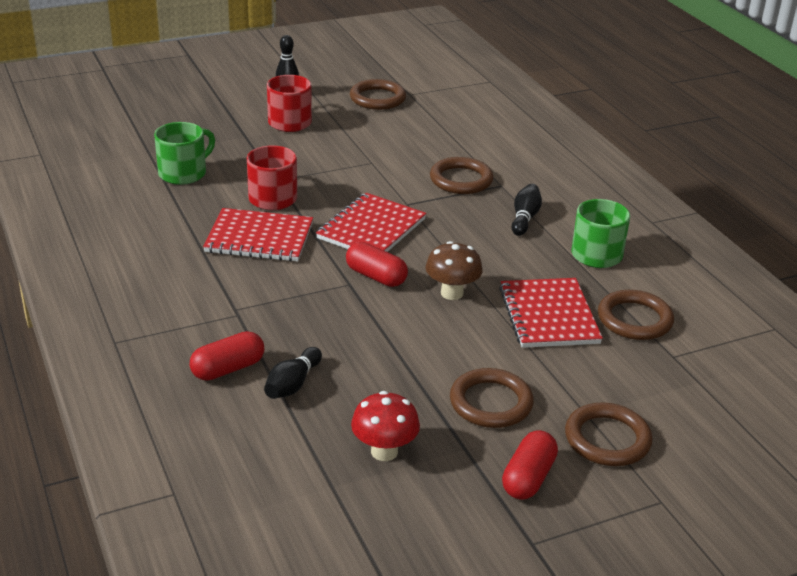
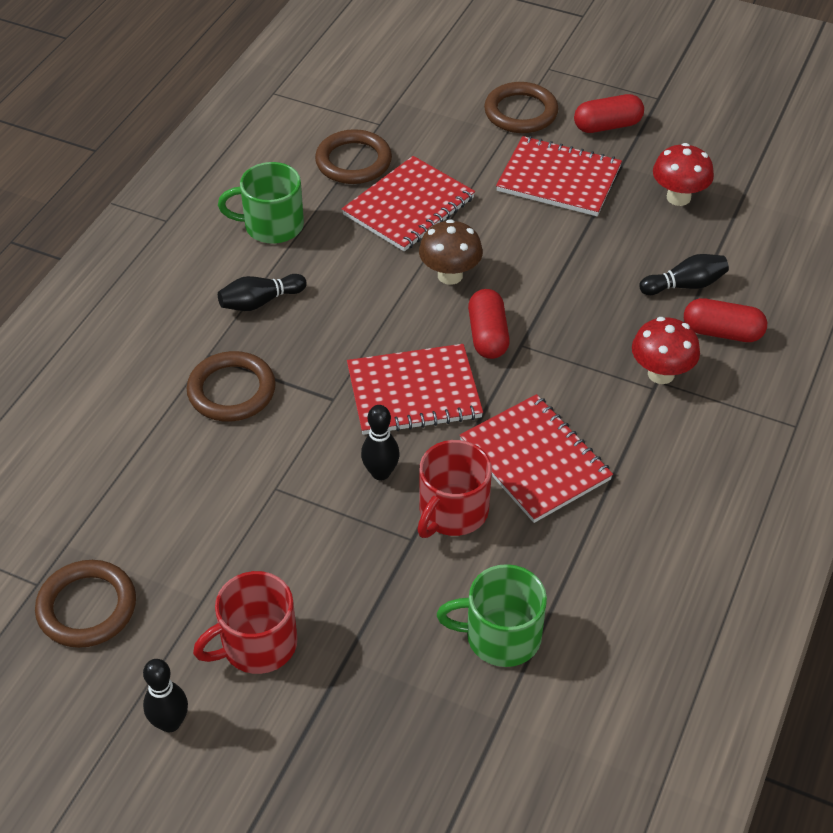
camera: 130 degrees left, 15 degrees up
(240, 319) = (661, 374): none -> red mushroom
(332, 192) = (380, 473): none -> black bowling pin
(491, 403) = (559, 179): brown ring -> red notebook

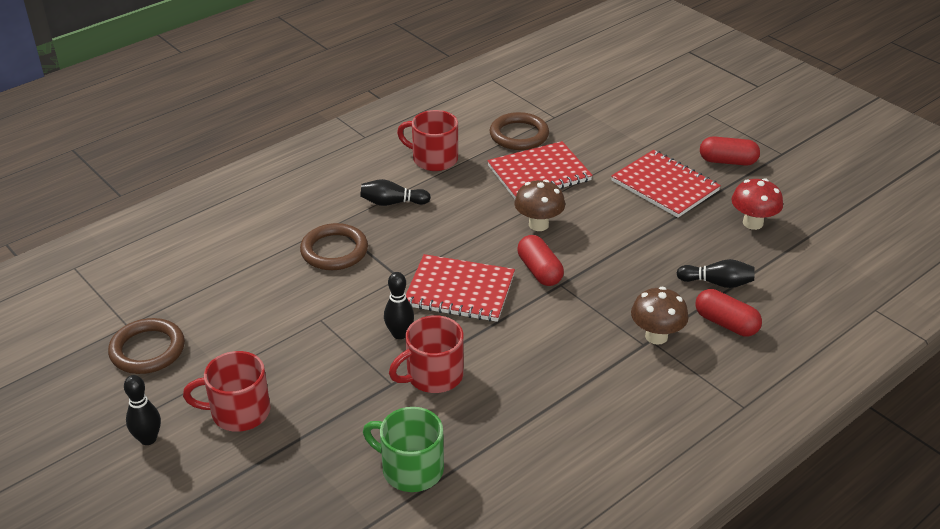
camera: 25 degrees right, 10 degrees down
(271, 225) = (433, 159): green mug -> red mug
(487, 335) = (539, 271): red capsule -> red capsule turned 45 degrees counterclockwise
(521, 112) = (665, 136): brown ring -> none
(535, 460) = (518, 362): red notebook -> none
(661, 374) = (656, 336): red mushroom -> brown mushroom

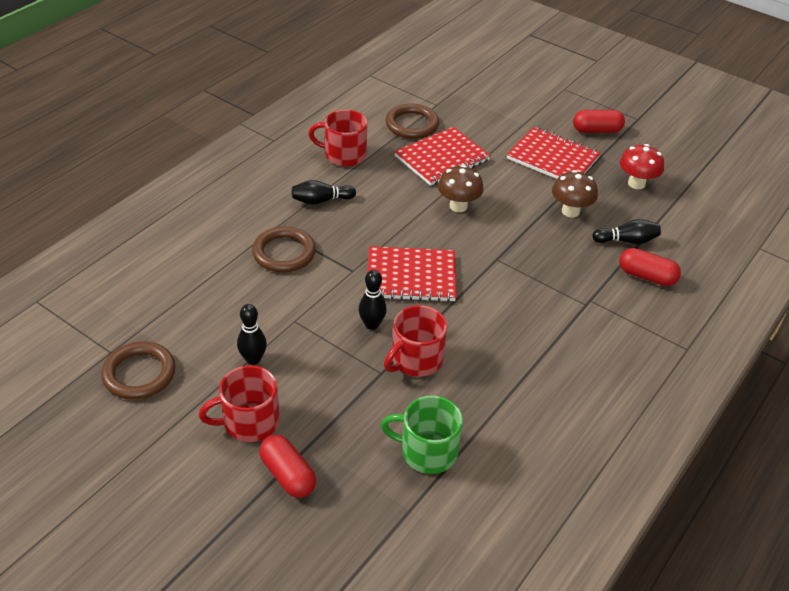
camera: 15 degrees left, 5 degrees up
(148, 439) = (171, 462): black bowling pin -> black bowling pin (253, 359)
(539, 271) = (474, 249): red capsule -> red capsule (288, 475)
(656, 336) = (594, 296): brown mushroom -> brown mushroom (570, 211)

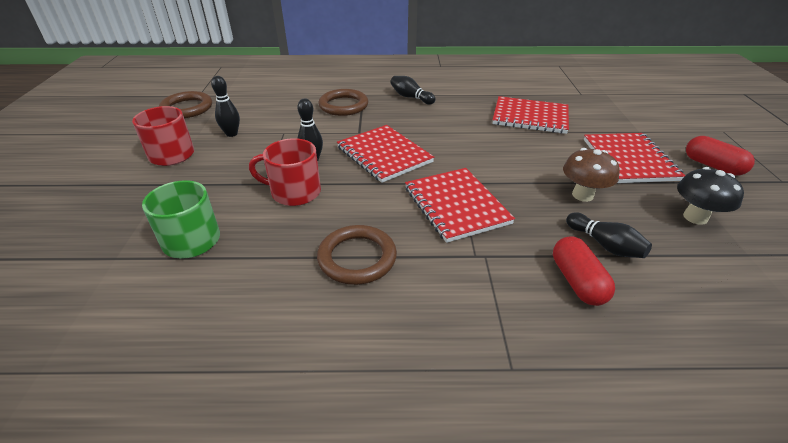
camera: 55 degrees right, 5 degrees down
(288, 475) = (126, 188): red capsule -> none
(344, 155) = (467, 87): red mug -> none
(412, 125) = (541, 94): brown ring -> brown ring (357, 258)
(458, 206) = (491, 143): brown mushroom -> none
(523, 279) = (456, 205): none -> red notebook
(636, 183) = (695, 217): red mushroom -> black mushroom

